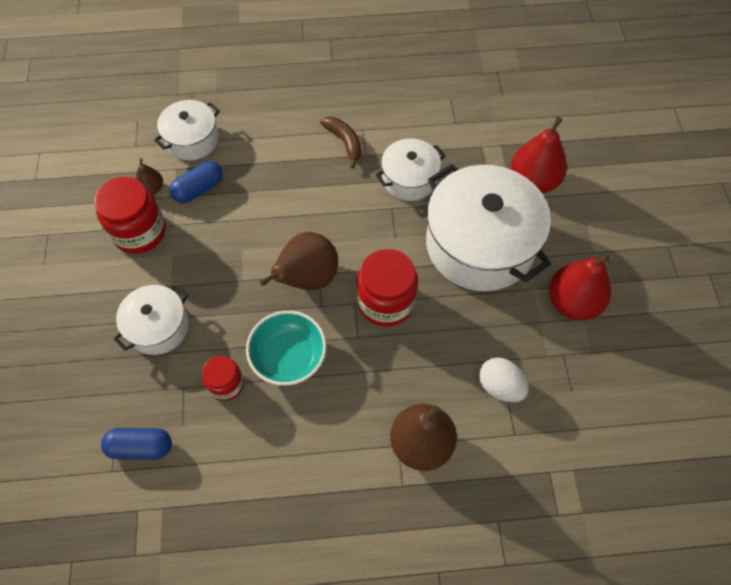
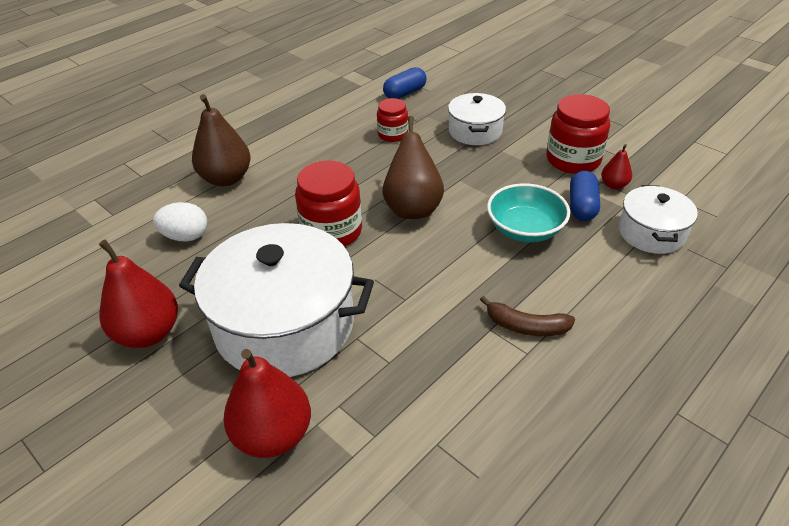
camera: 140 degrees right, 20 degrees down
(152, 188) = (614, 185): brown pear -> red pear
(288, 356) = (369, 165): turquoise bowl -> turquoise bowl (525, 229)
(409, 179) = (418, 337): white pot -> none

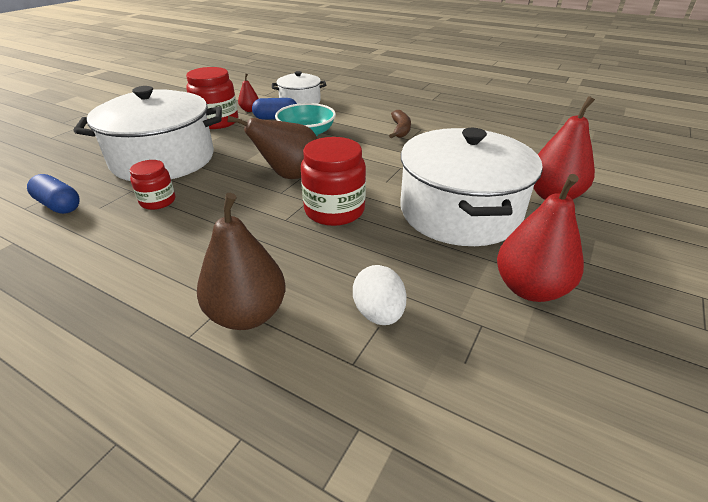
camera: 105 degrees left, 5 degrees down
(475, 131) = (163, 159): white pot -> white pot, size x1.89

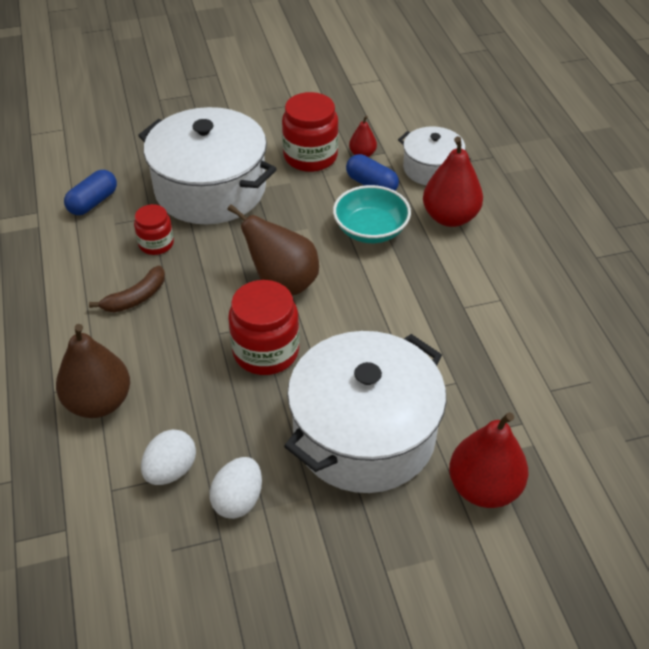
camera: 45 degrees right, 10 degrees up
(59, 205) = (93, 202): blue capsule -> blue capsule turned 45 degrees clockwise
(400, 130) = (475, 286): brown banana -> brown banana (136, 298)
(453, 294) = (238, 500): none -> white egg
(530, 288) = (298, 545): red pear -> red pear (450, 217)

